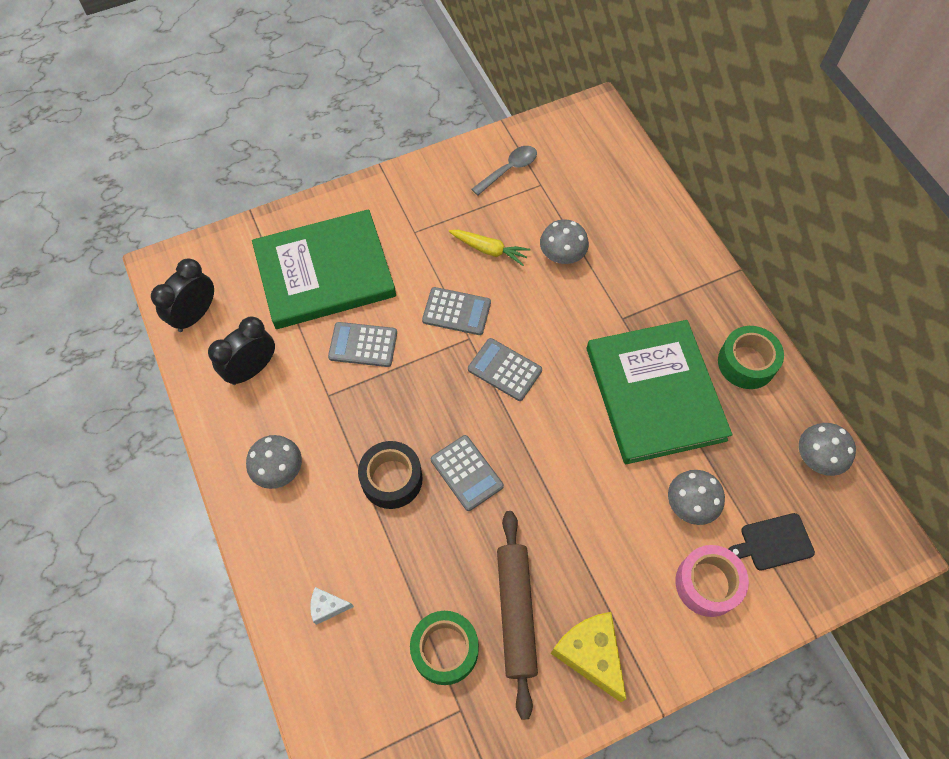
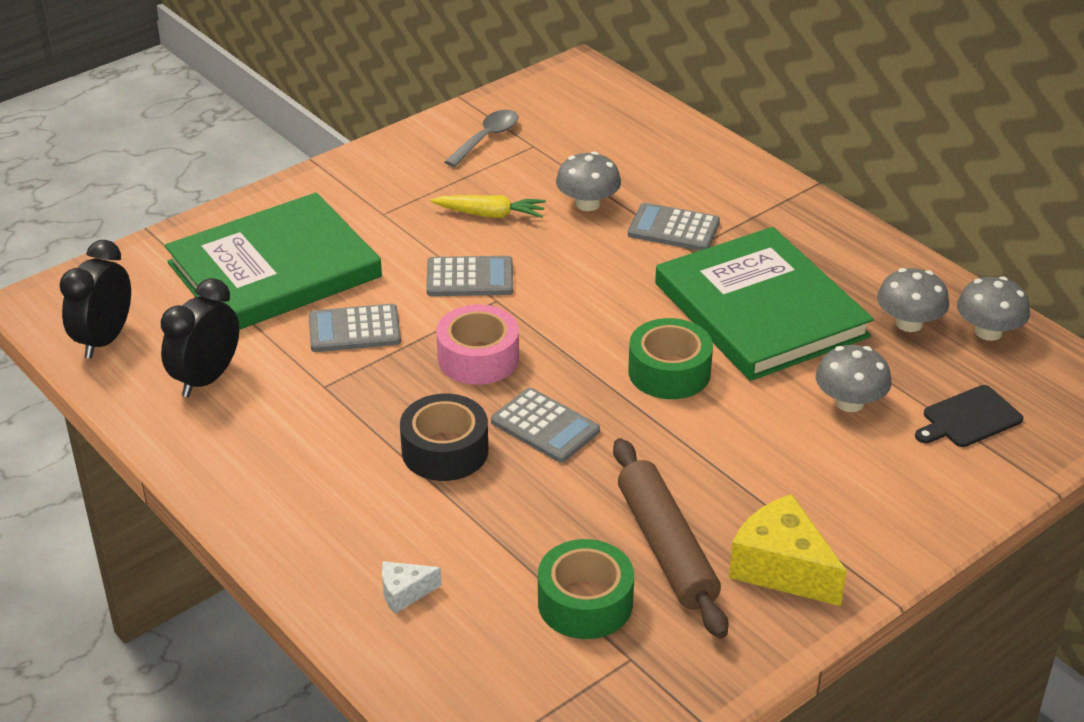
camera: 15 degrees left, 25 degrees down
(278, 469) = (282, 470): grey mushroom -> grey mushroom (909, 323)
(504, 370) = (556, 321): grey calculator -> grey calculator (673, 229)
(707, 583) = (903, 472): pink tape -> pink tape (478, 358)
(746, 363) = (863, 263): green tape -> green tape (669, 372)

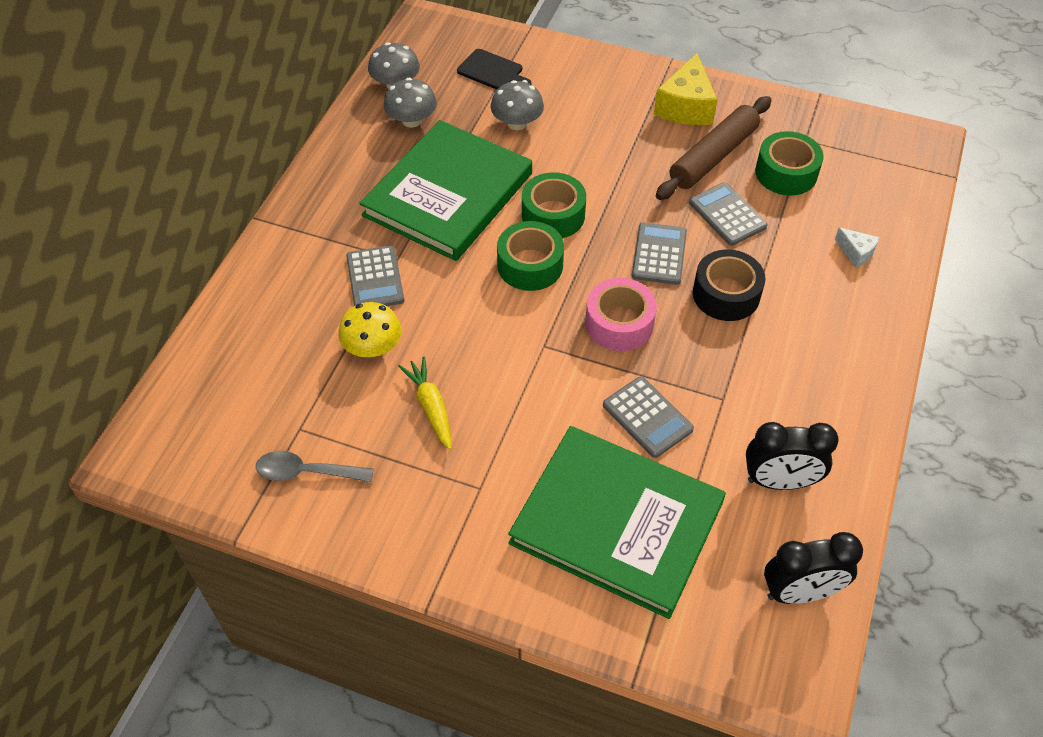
camera: 120 degrees left, 15 degrees up
(470, 278) = (528, 376): grey calculator -> grey calculator (727, 215)
(588, 204) = (372, 347): grey mushroom -> yellow mushroom
(608, 329) = (530, 265): none -> green tape

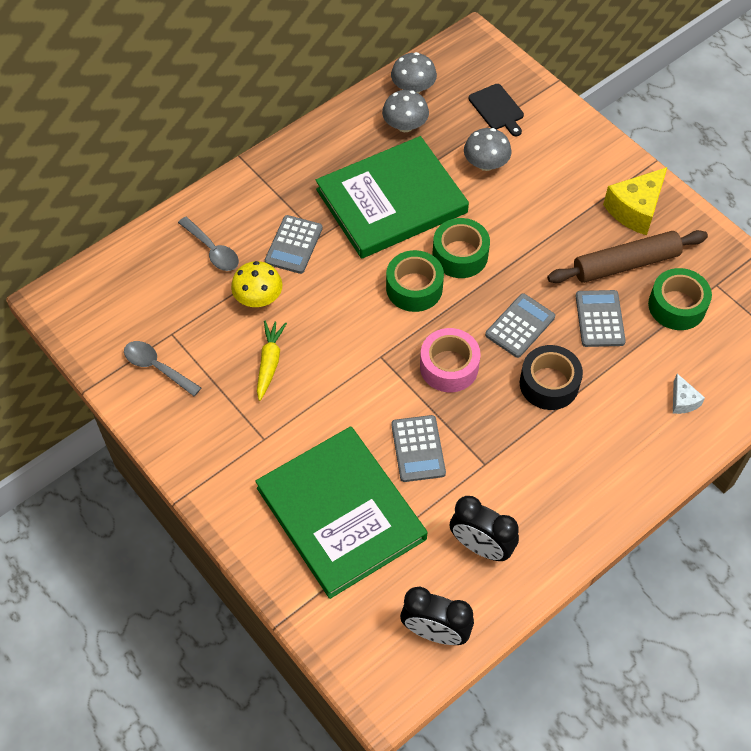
camera: 30 degrees right, 5 degrees up
(288, 322) = (212, 250): none -> grey spoon

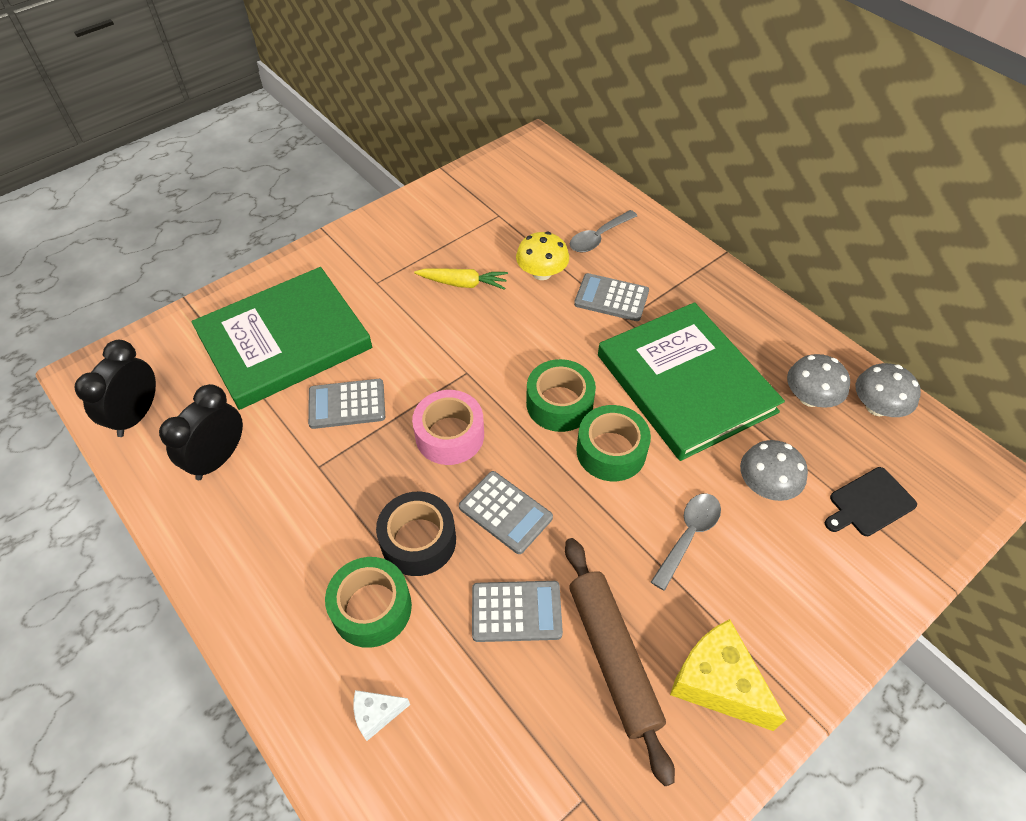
camera: 90 degrees right, 5 degrees down
(157, 367) = (461, 208): grey spoon -> grey spoon (688, 535)
(677, 306) = (540, 727): green tape -> green tape (371, 608)

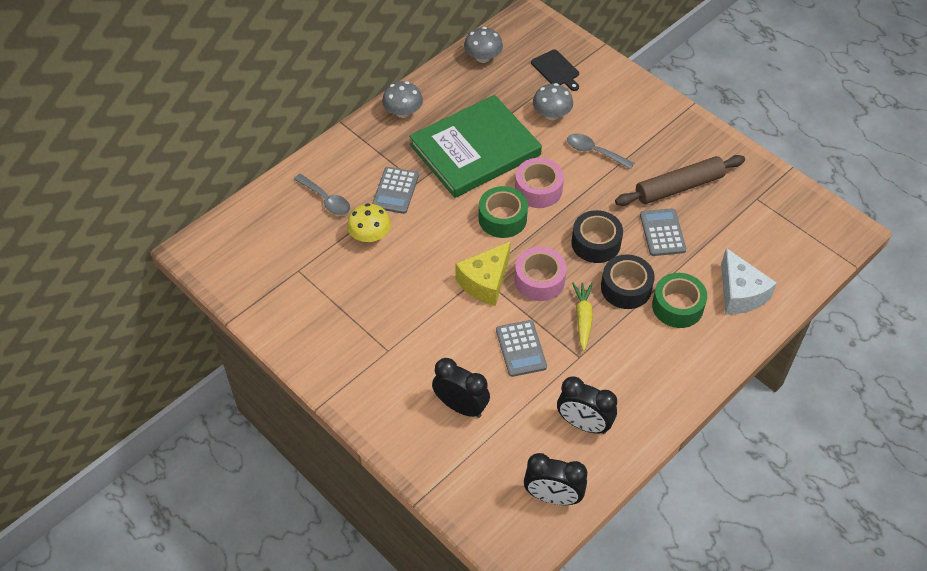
camera: 95 degrees left, 0 degrees up
(284, 340) = (461, 406): green book -> black clock
(376, 714) = (740, 293): white cheese -> white cheese, size x1.96
(463, 283) = (385, 288): yellow carrot -> yellow carrot (583, 318)
(505, 512) = (596, 243): grey calculator -> black tape
(611, 451) = (538, 189): green tape -> pink tape
(717, 683) = (682, 143): yellow cheese -> yellow cheese (485, 282)
(810, 397) = (479, 88): grey mushroom -> grey mushroom (403, 112)

